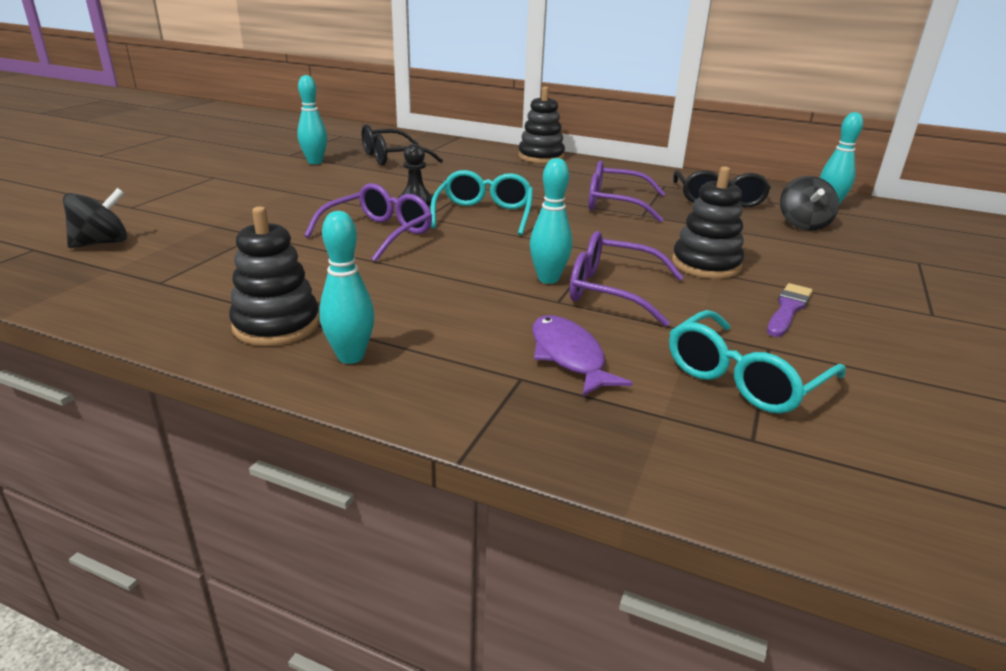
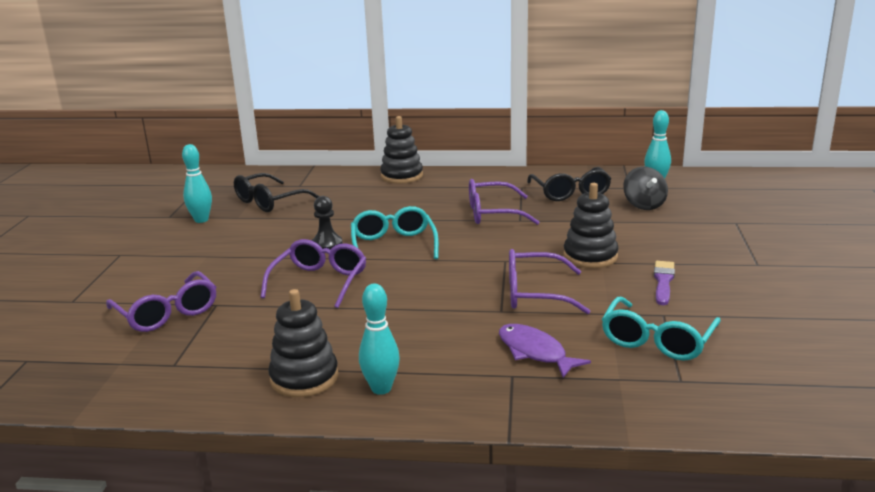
camera: 15 degrees left, 5 degrees down
(102, 243) = (84, 341): black spinning top -> none
(203, 234) = (167, 313): none -> purple glasses
(548, 279) = (482, 294): turquoise bowling pin -> none

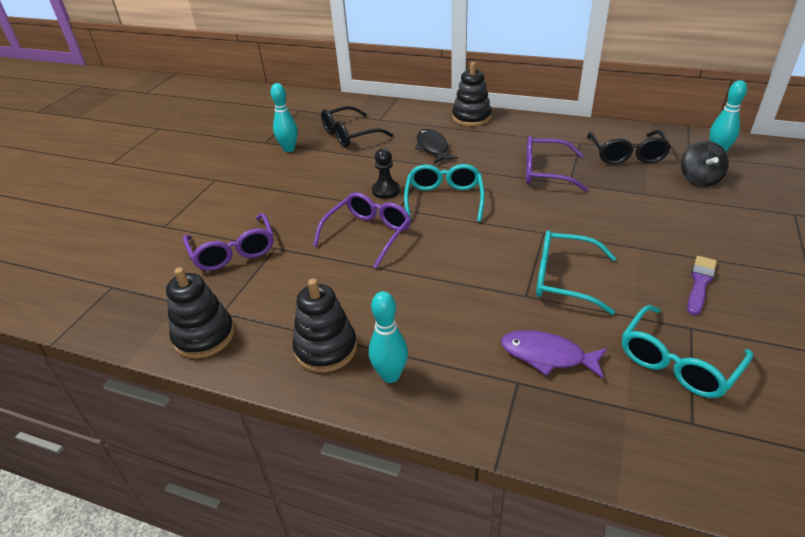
camera: 15 degrees right, 15 degrees up
(367, 204) = (433, 148): none -> black fish
(534, 294) = (563, 279): purple glasses -> turquoise glasses
(535, 352) = (547, 356): purple fish -> purple fish turned 45 degrees counterclockwise
(590, 256) = (630, 239): black stacking toy -> black stacking toy (204, 336)

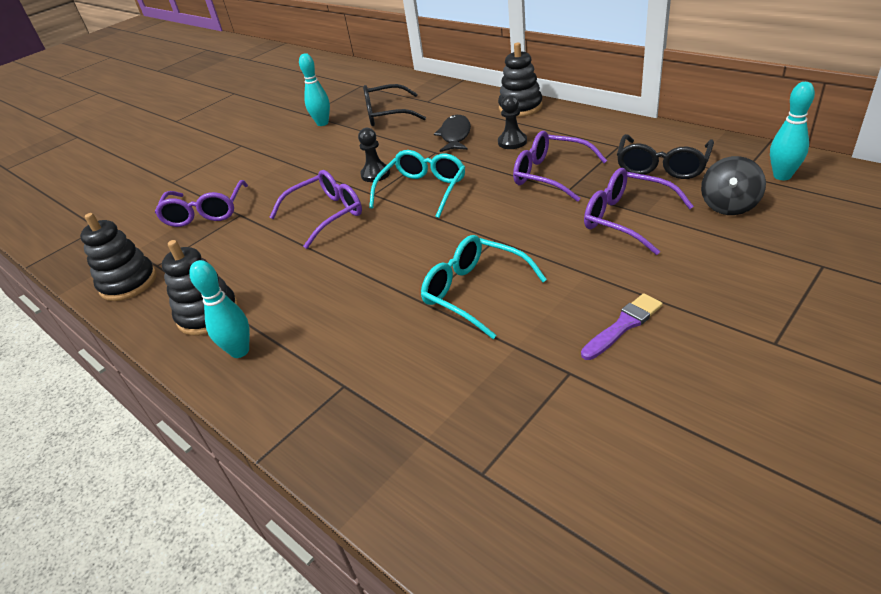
camera: 25 degrees right, 0 degrees up
(489, 148) = (512, 142): none -> black pawn
(547, 356) = (393, 366): purple fish -> none
(634, 200) = (626, 219): none -> purple glasses
(677, 363) = (520, 406): turquoise glasses -> none

